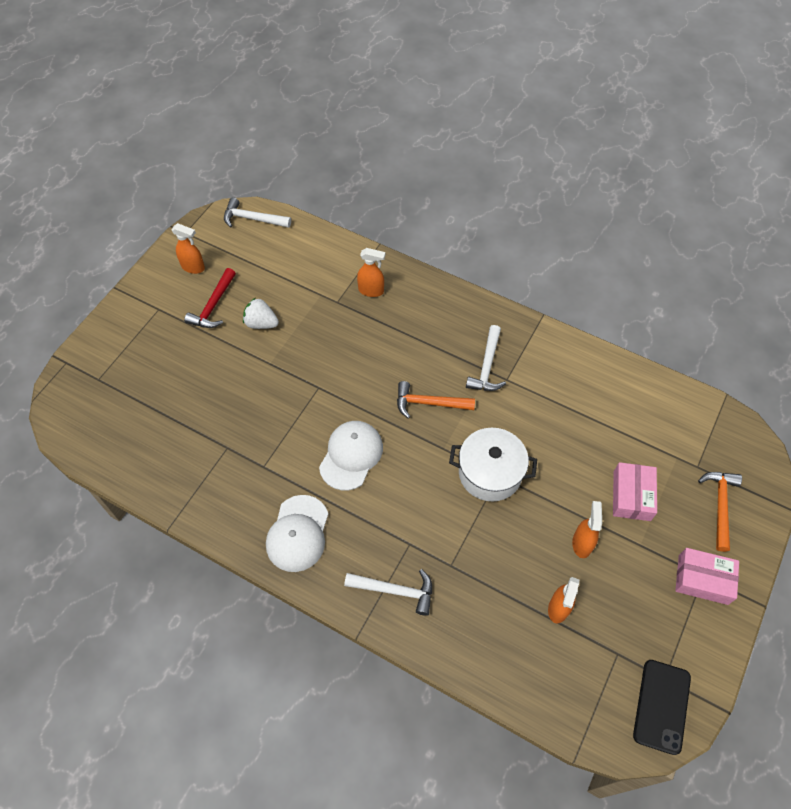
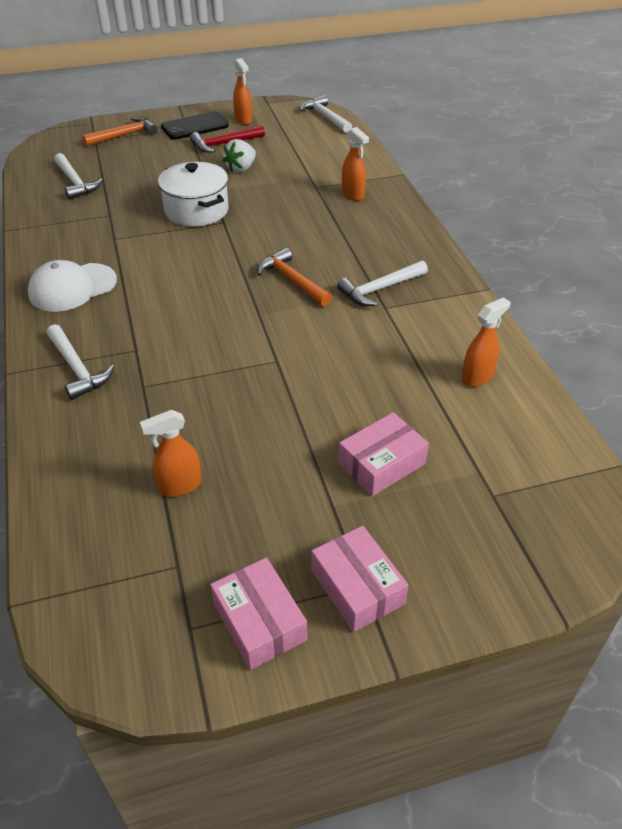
camera: 45 degrees right, 15 degrees down
(152, 437) = (75, 182): none -> white hammer
(261, 323) = (241, 168): white strawberry -> white strawberry turned 120 degrees counterclockwise
(351, 455) = (182, 272): white cap -> none
(490, 473) = (271, 354): white pot -> white pot (196, 210)
(582, 543) = (276, 459): orange spray bottle -> orange spray bottle (477, 377)
(661, 706) = (150, 647): black phone -> black phone (195, 126)
(687, 642) = (259, 621): none -> pink box
(720, 505) = (472, 545): orange hammer -> orange hammer (124, 135)

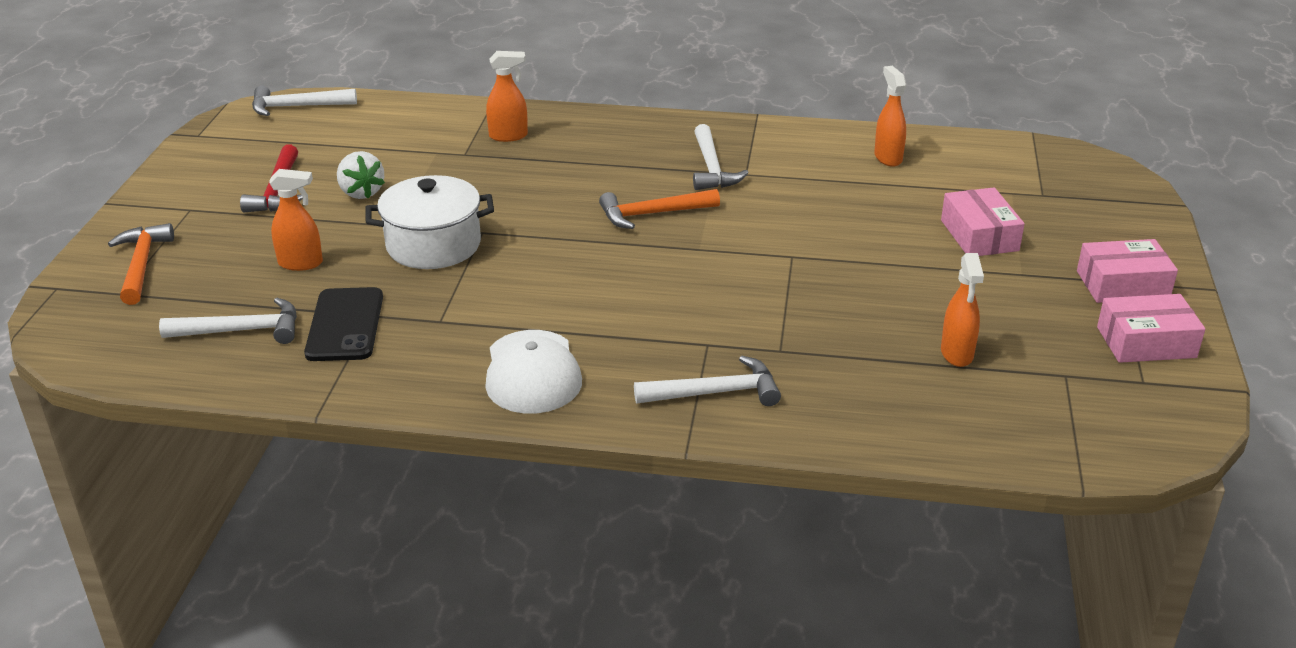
camera: 65 degrees left, 10 degrees down
(195, 126) = (194, 202): black phone -> black phone (345, 325)
(243, 120) = (227, 163): orange spray bottle -> orange spray bottle (301, 263)

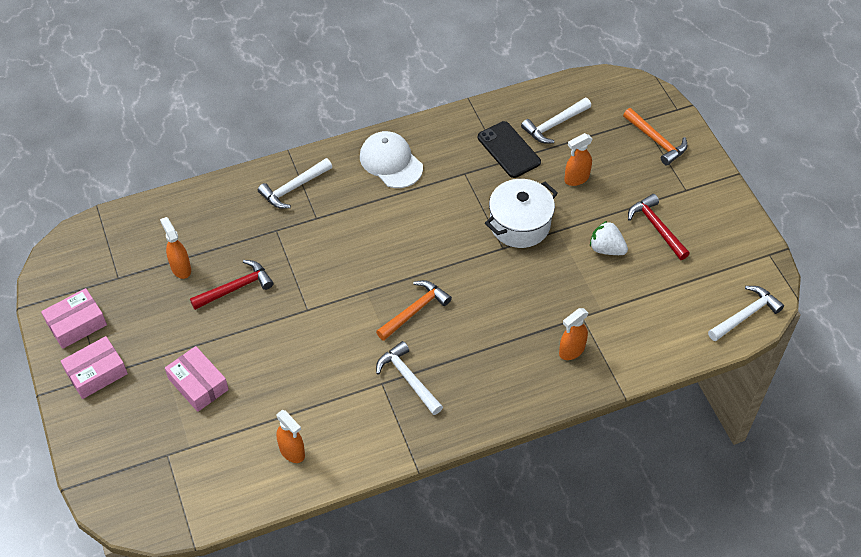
camera: 150 degrees right, 20 degrees up
(880, 306) = (236, 288): none -> red hammer

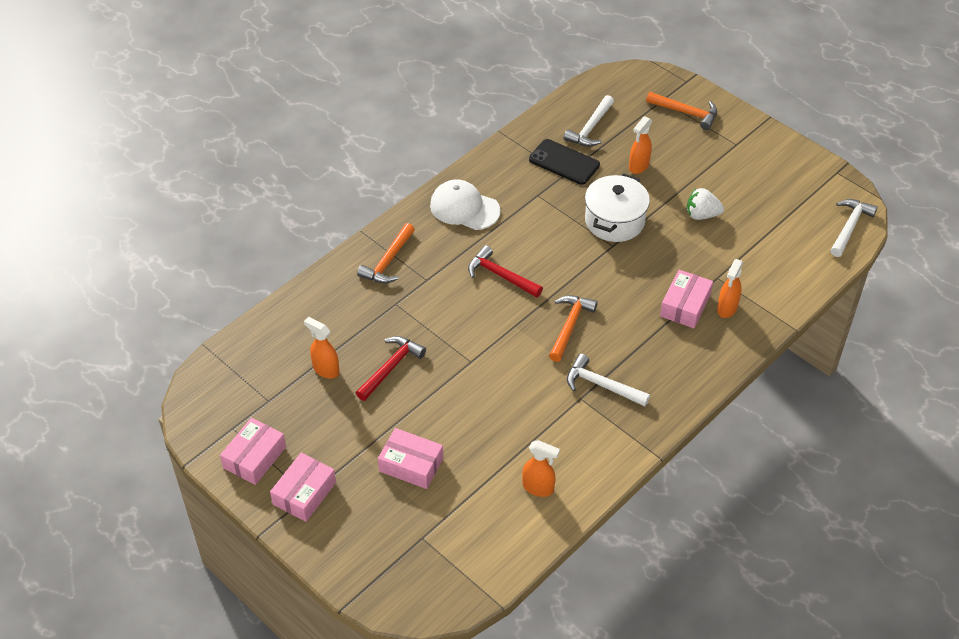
camera: 25 degrees left, 5 degrees down
(293, 188) = (388, 261): white hammer -> orange hammer
(533, 332) = (685, 305): none -> pink box
(656, 227) = (732, 183): red hammer -> red hammer (500, 275)

